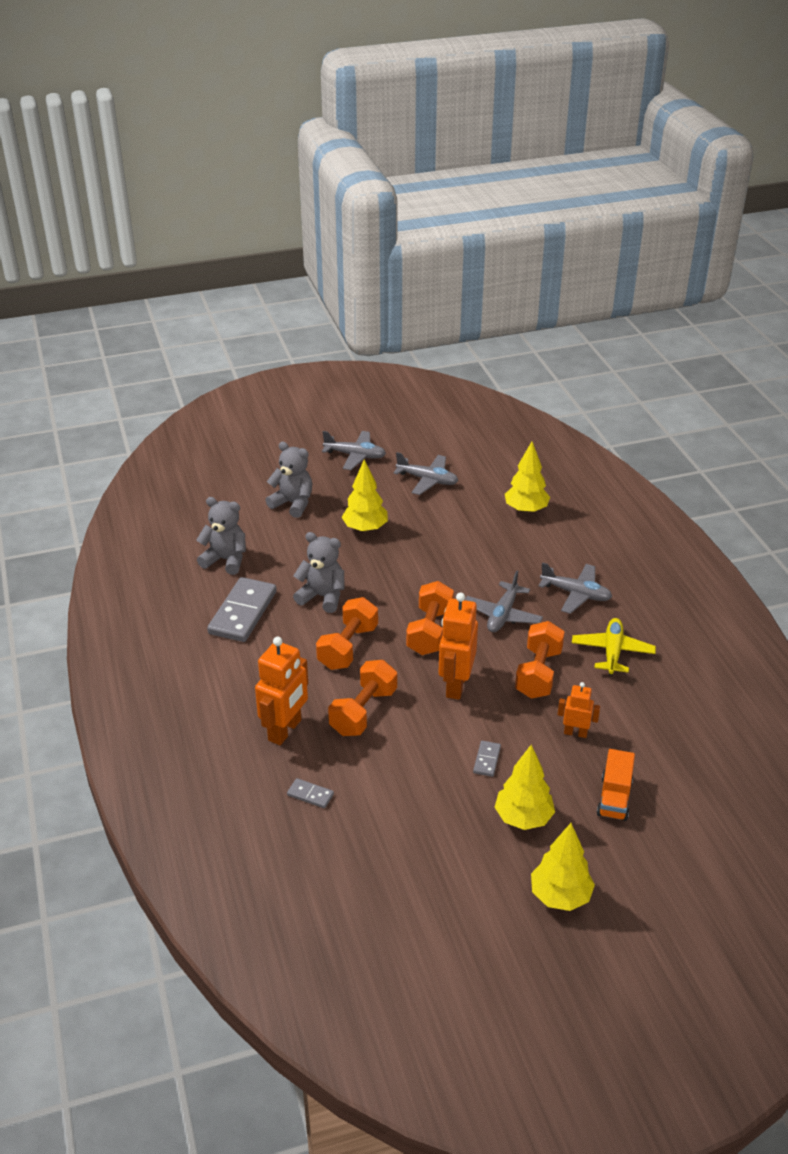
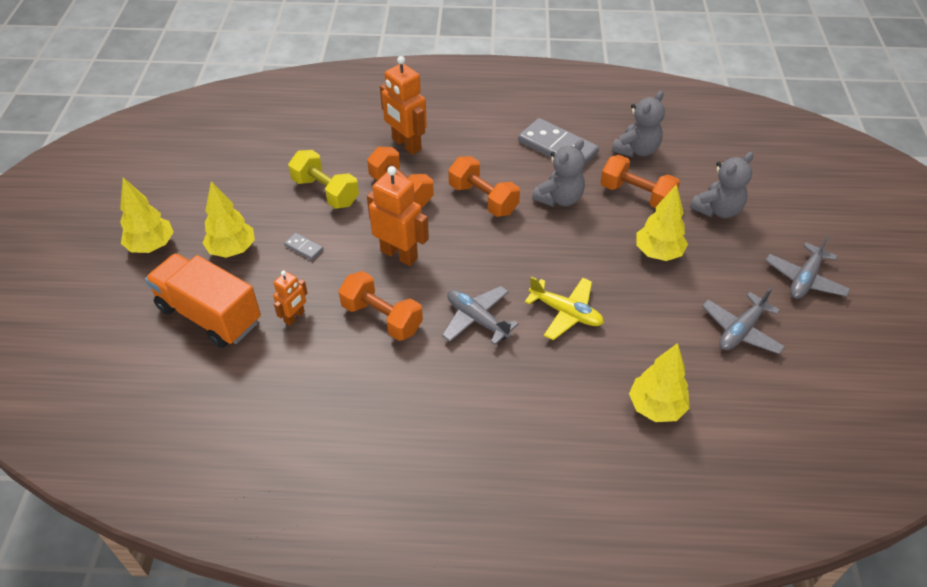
camera: 110 degrees right, 10 degrees up
(310, 795) = (335, 144): grey domino -> none
(396, 773) = (325, 192): none -> yellow dumbbell
(430, 631) = (478, 257): orange dumbbell -> orange dumbbell (636, 195)
(576, 594) = (482, 396): grey plane -> none
(612, 652) = (378, 390): yellow plane -> yellow plane (565, 313)
(614, 798) = (209, 315): orange truck -> orange truck, size x1.80

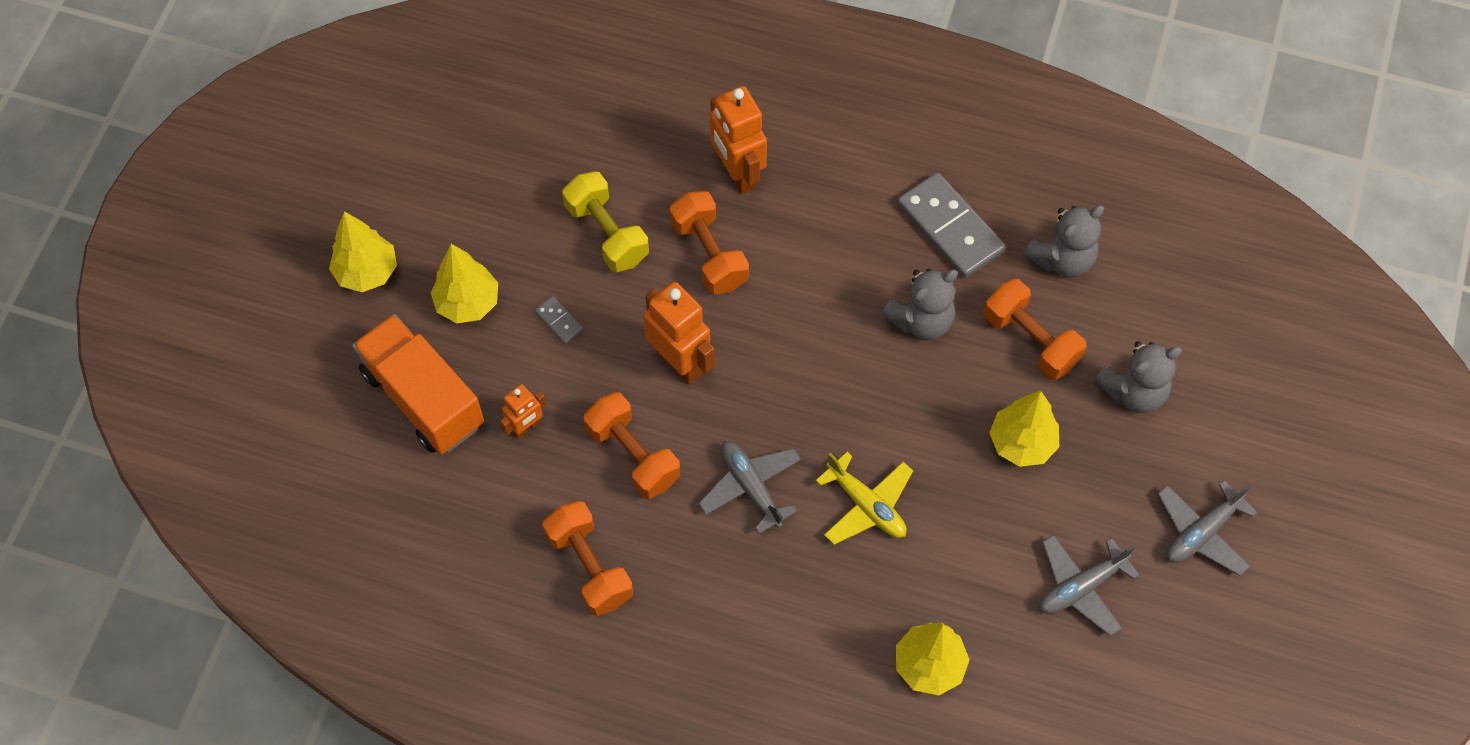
camera: 15 degrees right, 15 degrees up
(483, 199) = (816, 296): orange dumbbell -> orange dumbbell (589, 567)

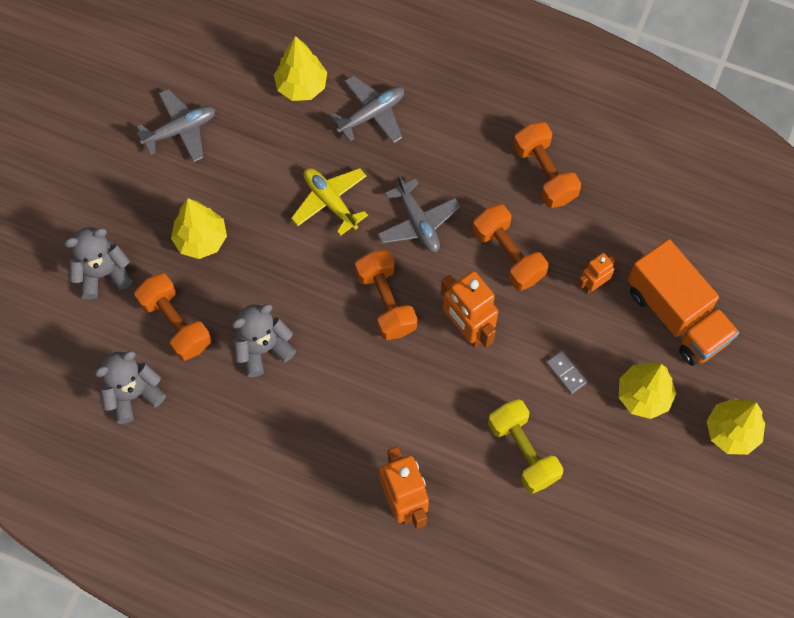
camera: 175 degrees left, 5 degrees up
(709, 254) = (435, 424): orange dumbbell -> orange dumbbell (386, 302)
(950, 228) = (223, 431): grey domino -> none
(1201, 532) = (80, 161): grey plane -> grey plane (371, 114)

